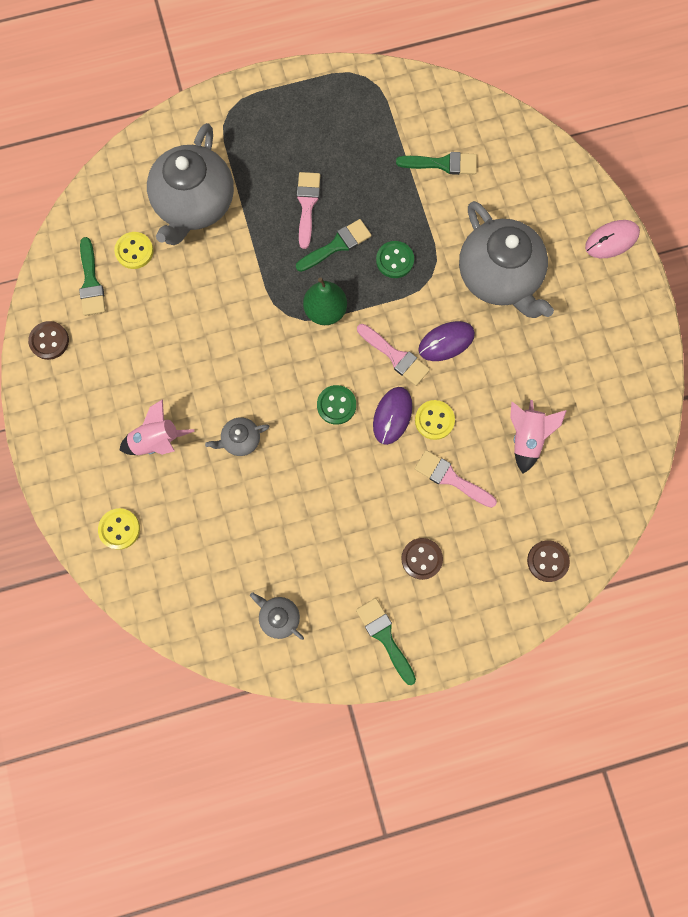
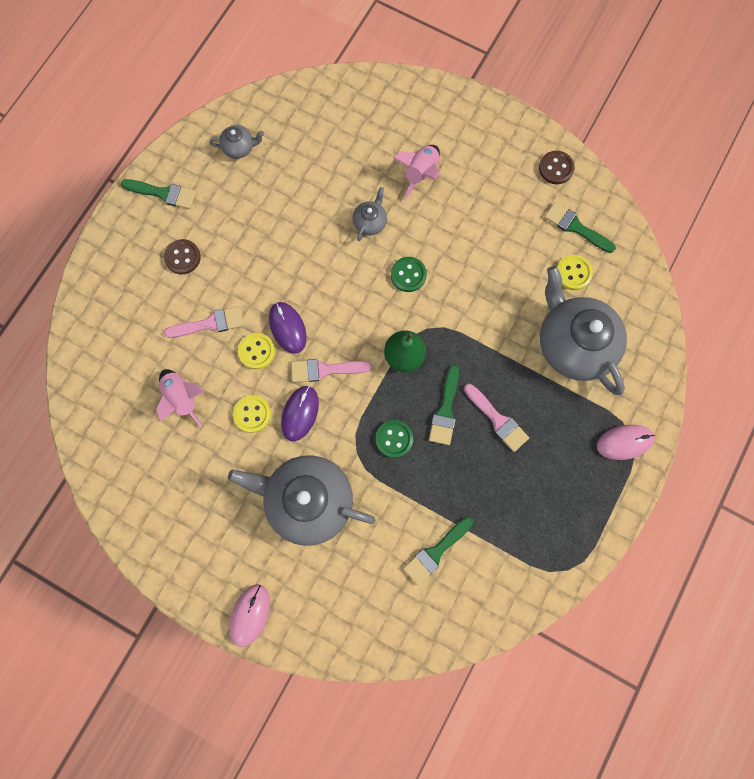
camera: 135 degrees right, 0 degrees up
(119, 529) = (386, 108): yellow button -> yellow button (252, 414)
(237, 112) = (624, 442): none -> pink mouse
(336, 405) = (331, 300): green button -> green button (408, 275)
(547, 561) = (98, 330): brown button -> none

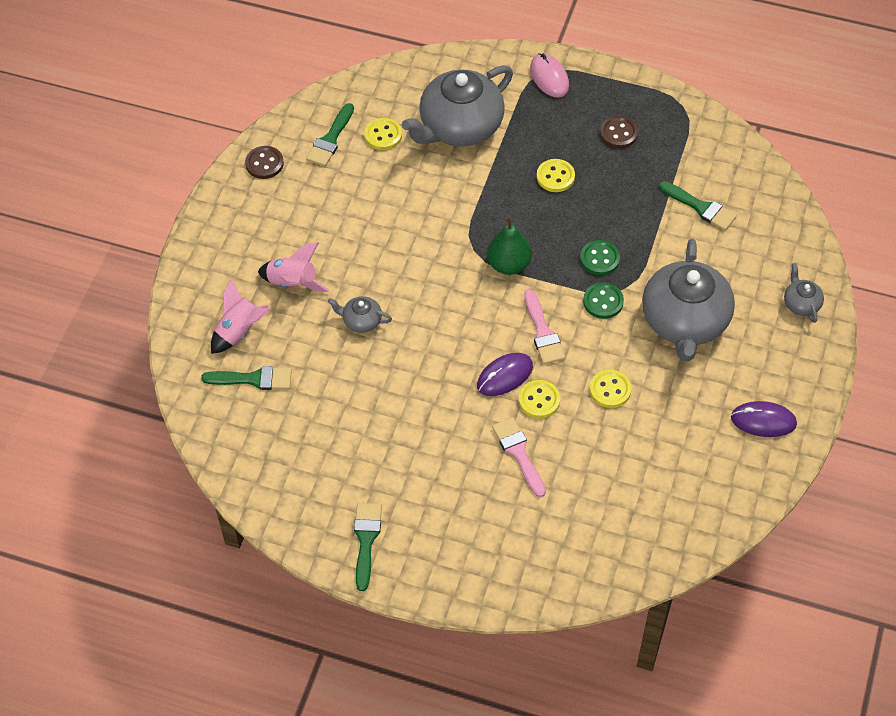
camera: 100 degrees left, 20 degrees down
(182, 257) = (444, 500): brown button -> brown button (618, 133)
(182, 398) = (611, 461): pink rocket -> pink rocket (239, 331)
(239, 147) = (289, 471): grey teapot -> grey teapot (801, 303)
(250, 615) = (813, 349): pink mouse -> none
(300, 413) = (597, 346): purple mouse -> purple mouse (763, 421)
(408, 275) = (417, 275): green button -> green button (603, 302)
(445, 410) = (558, 220): green brush -> green brush (253, 379)
(498, 420) = (555, 177): pink brush -> yellow button

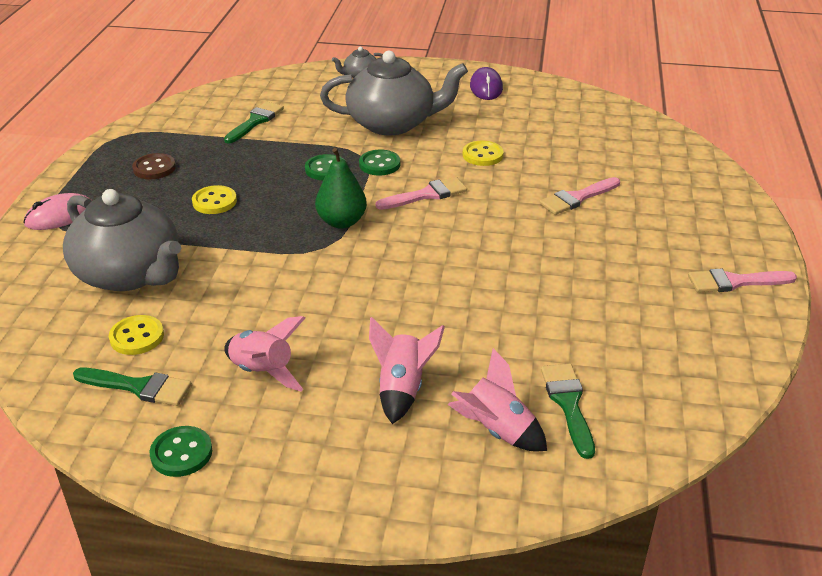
camera: 100 degrees left, 20 degrees down
(264, 163) = (181, 453): brown button -> green button
(329, 205) = (263, 372): none -> pink rocket
(361, 321) = (447, 320): grey teapot -> none
(366, 540) = (734, 282): green brush -> pink brush
(504, 376) = (489, 213): purple mouse -> none
(539, 400) = (510, 191): yellow button -> none

